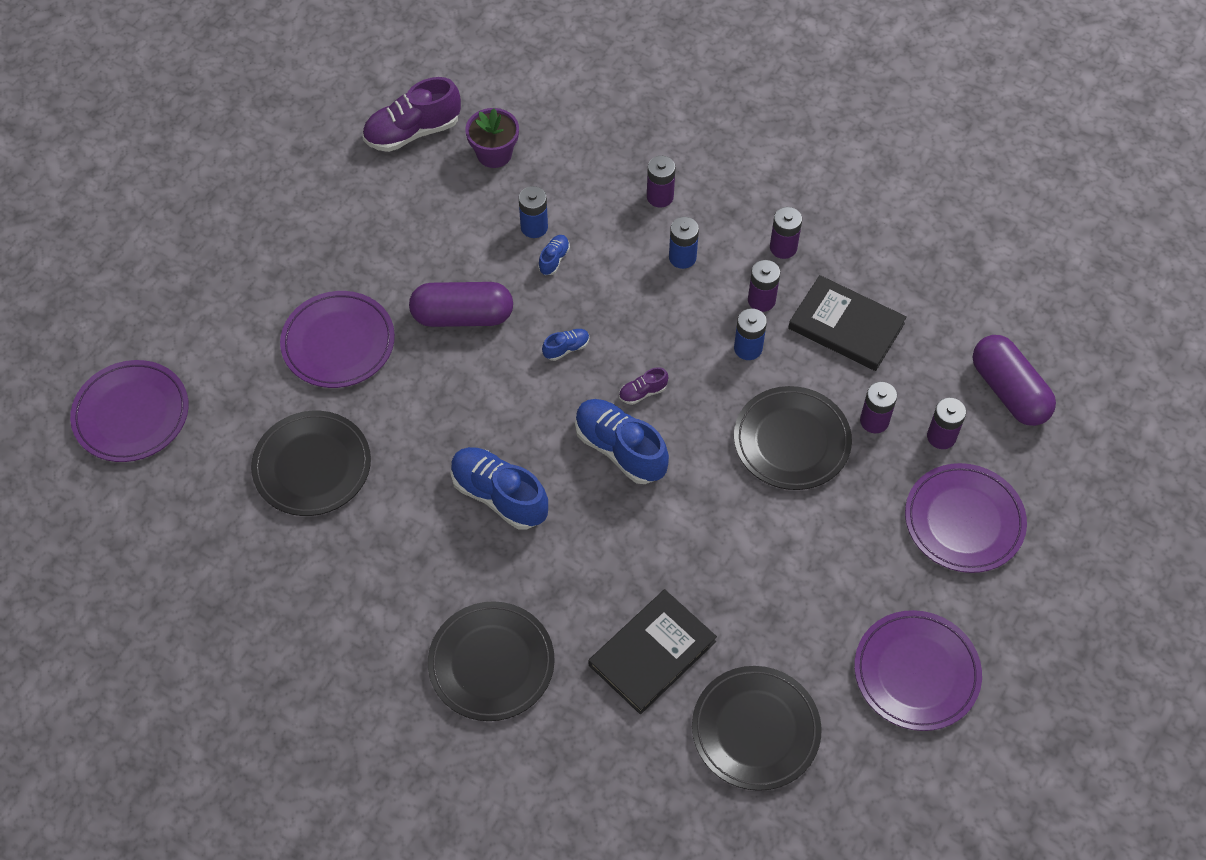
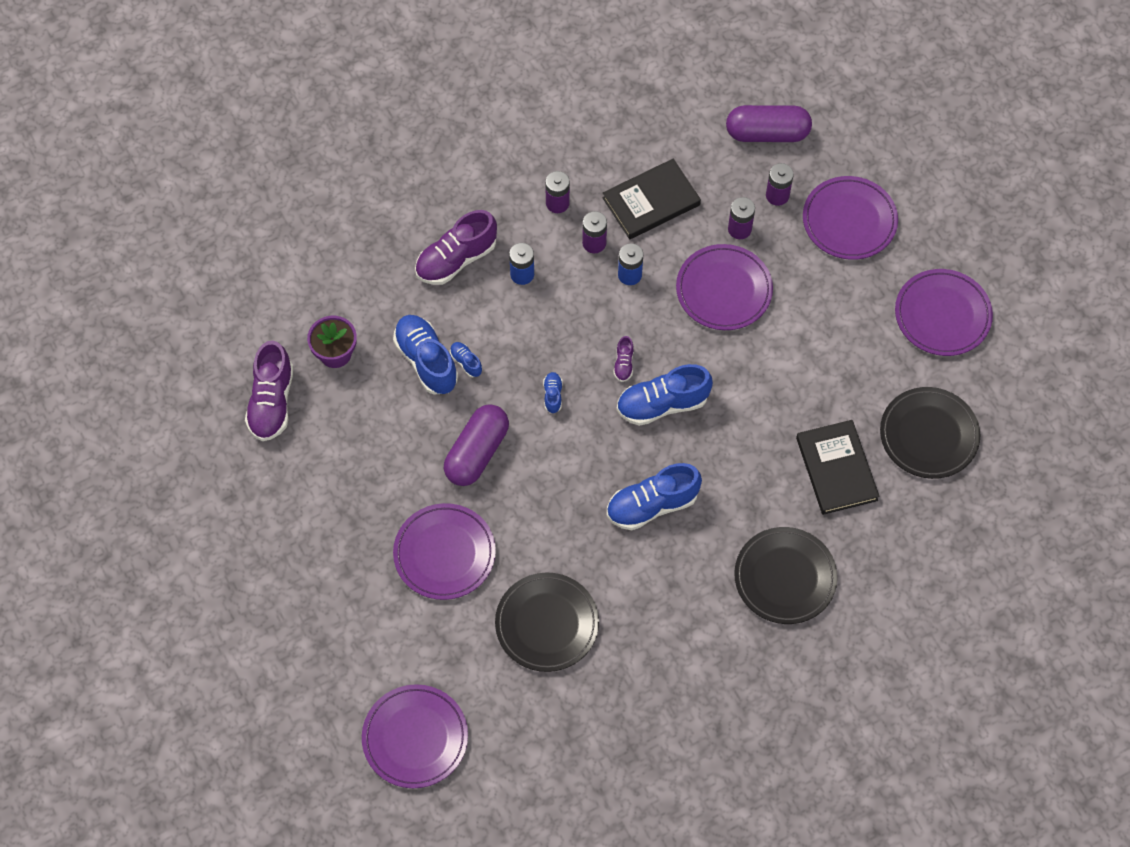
camera: 60 degrees left, 5 degrees up
(534, 227) = (426, 361): blue battery -> blue shoe
(660, 197) = (456, 259): purple battery -> purple shoe
(791, 441) = (724, 290): black plate -> purple plate

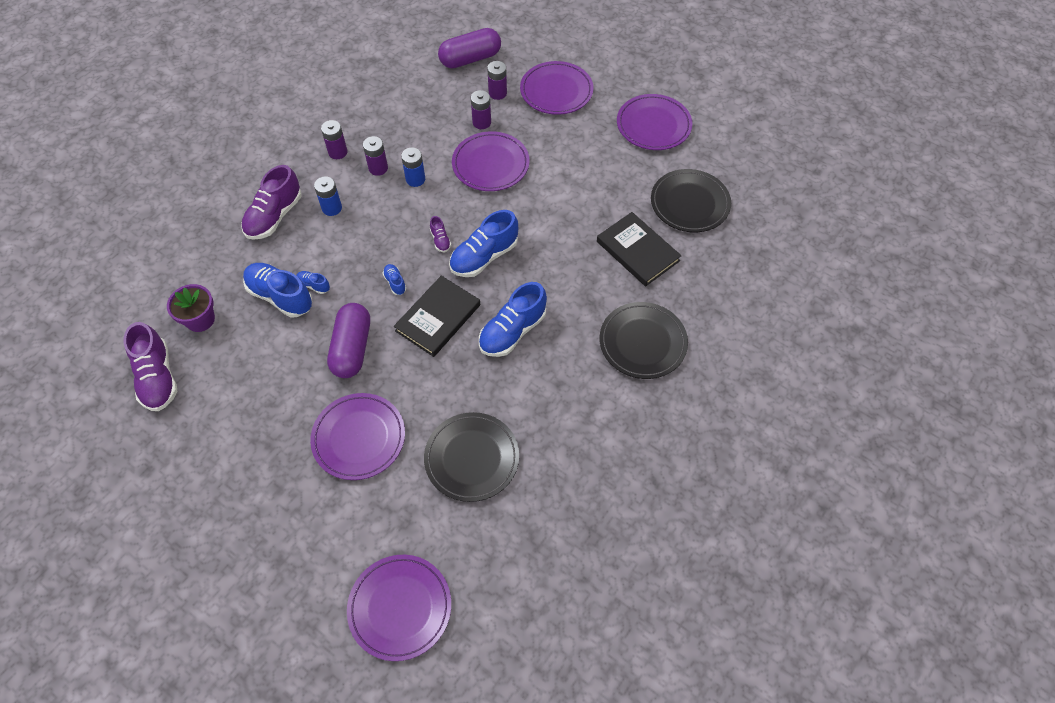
camera: 25 degrees left, 5 degrees down
(651, 201) = (408, 127): black book -> black book (438, 318)

